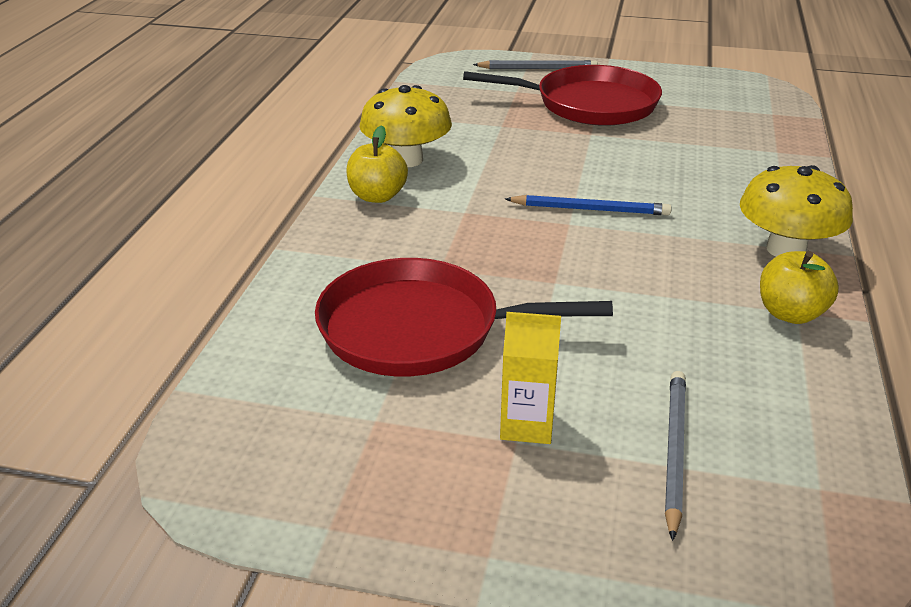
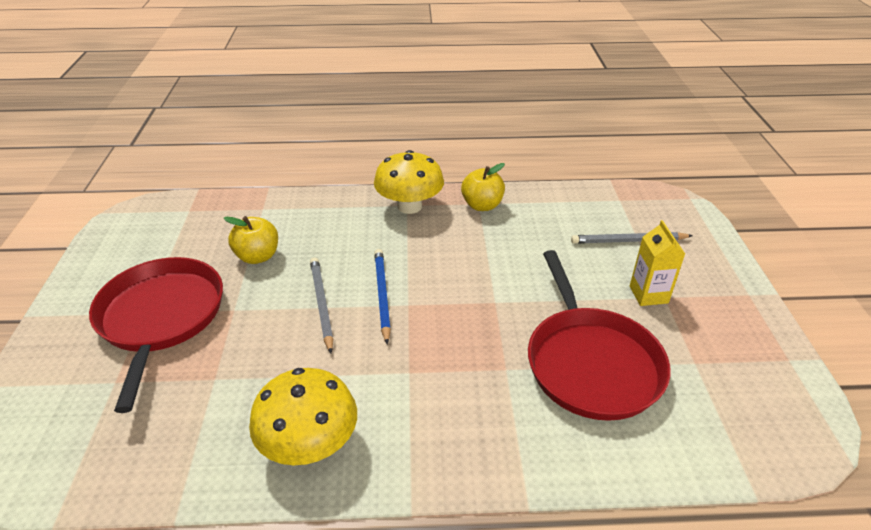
camera: 105 degrees left, 5 degrees up
(377, 196) = (399, 448): yellow apple -> yellow apple (258, 256)
(538, 68) = (44, 373): grey pencil -> grey pencil (321, 304)

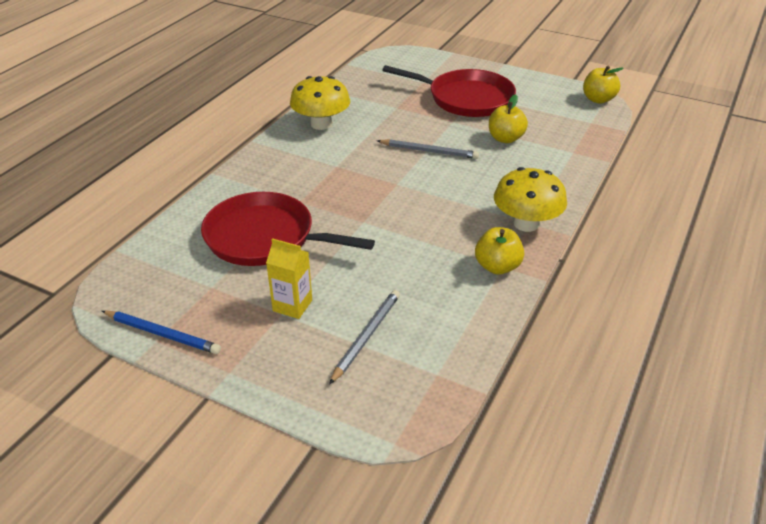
camera: 120 degrees right, 0 degrees up
(128, 216) = (598, 99): none -> yellow apple
(382, 295) = (416, 176): blue pencil -> blue pencil (162, 334)

